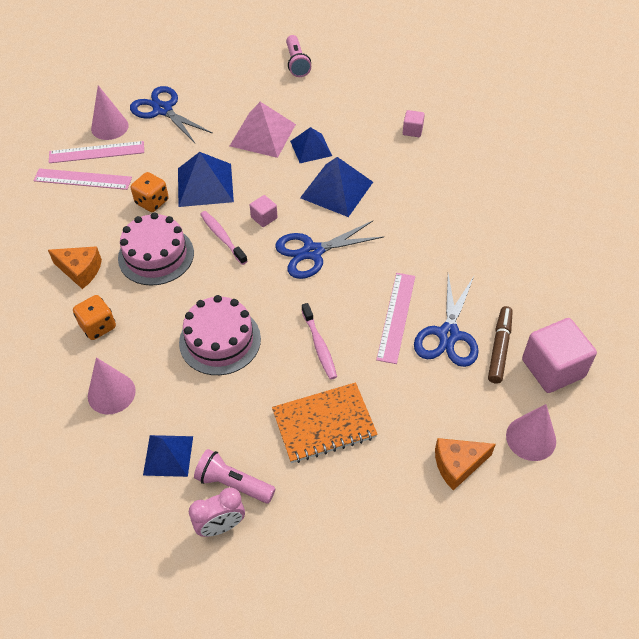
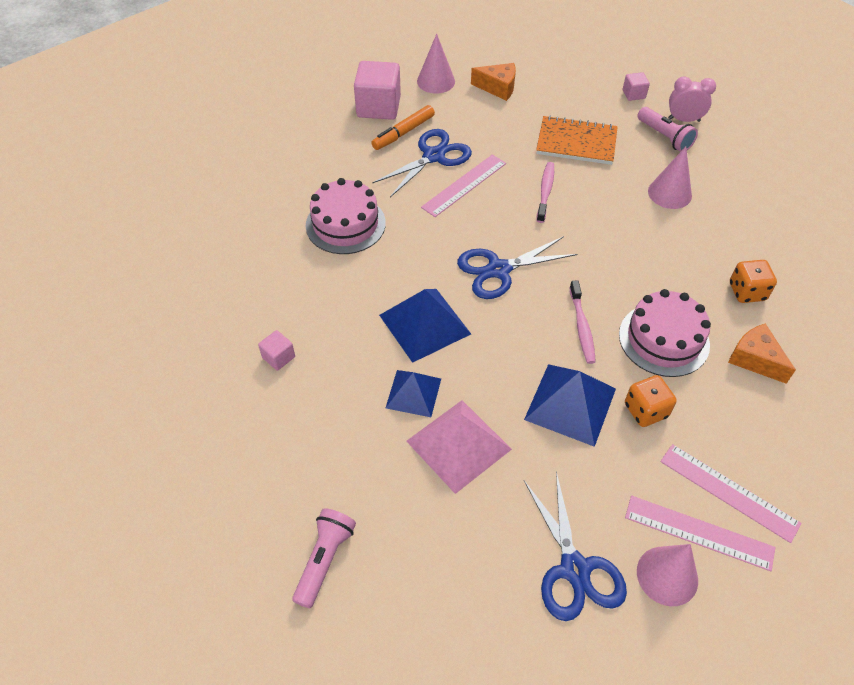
camera: 150 degrees left, 0 degrees up
(111, 393) = (746, 230): pink cone -> pink cone (669, 193)
(168, 455) = (709, 171): blue pyramid -> none
(220, 340) = (631, 231): pink cake -> pink cake (345, 224)
(264, 218) = (524, 328): pink cube -> pink cube (633, 94)
(312, 252) = (498, 270): blue scissors -> blue scissors turned 150 degrees clockwise
(499, 348) = (403, 133): brown marker -> orange marker

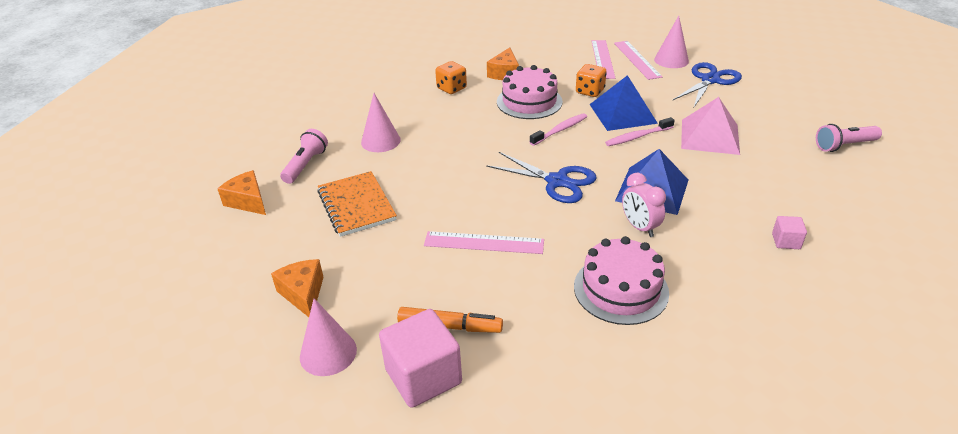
camera: 125 degrees left, 15 degrees down
(413, 393) = (707, 168): blue pyramid -> none
(434, 156) = (464, 282): blue scissors -> none
(545, 192) = (442, 196): pink toothbrush -> pink toothbrush (637, 137)
(633, 94) = (248, 201): pink cube -> orange cheese
(684, 120) = (270, 164): pink clock -> pink clock (639, 227)

